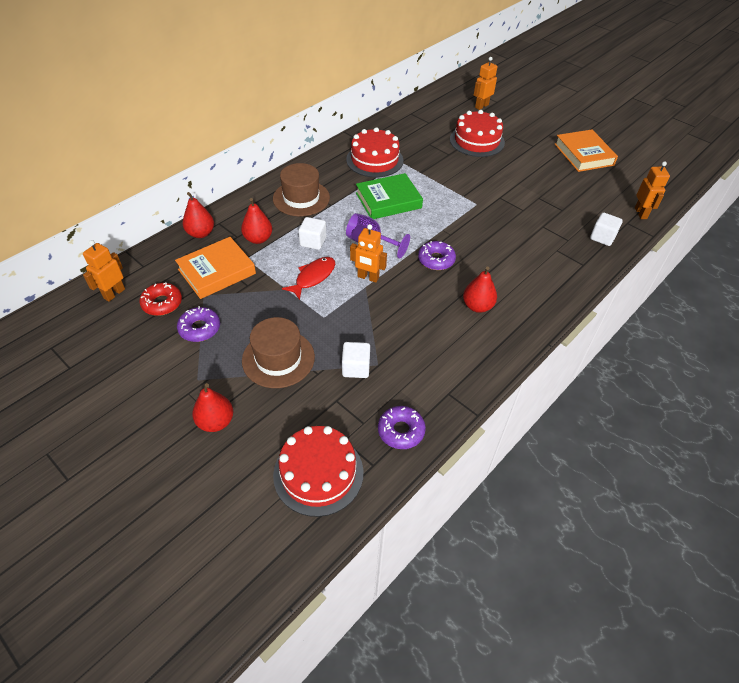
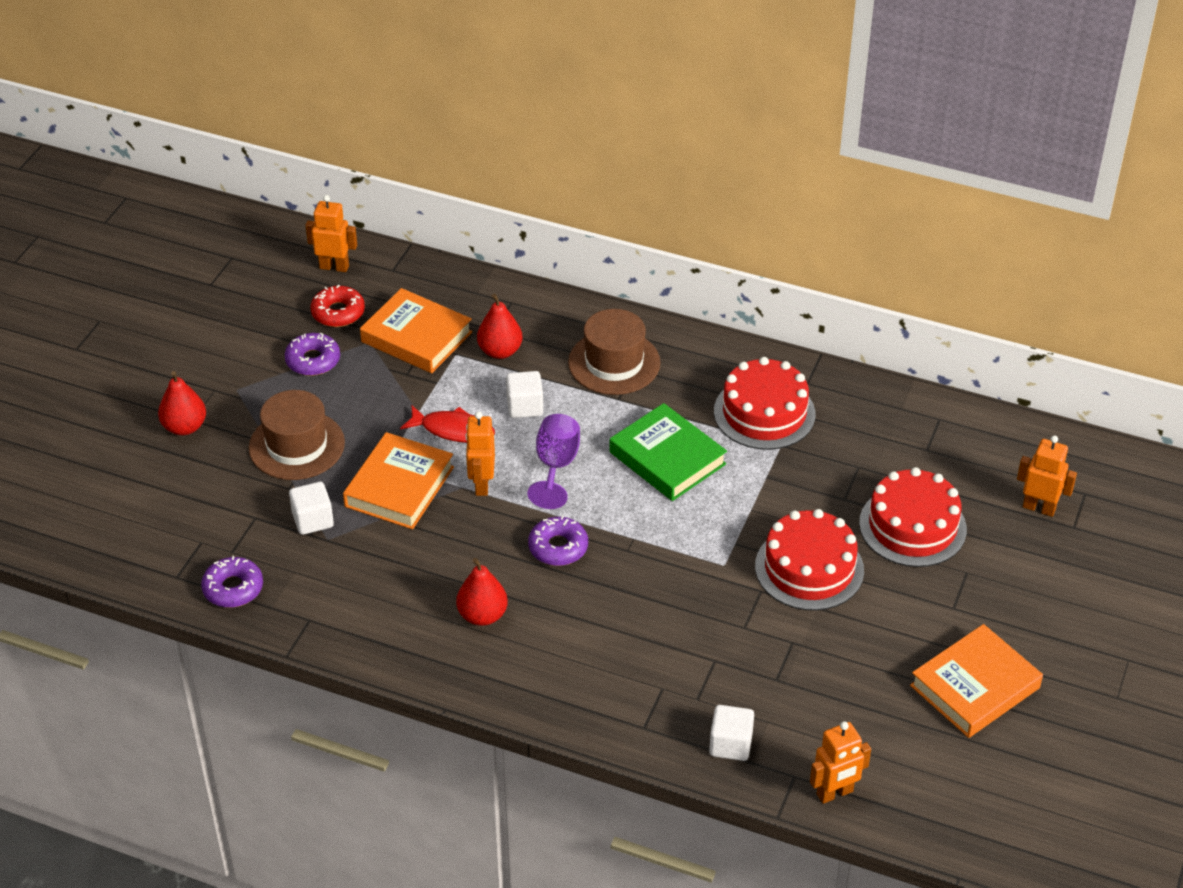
camera: 70 degrees right, 5 degrees down
(201, 233) = (480, 294): red pear -> none
(318, 473) = (149, 533): red cake -> red cake (809, 568)
(349, 315) = (399, 487): none -> orange book

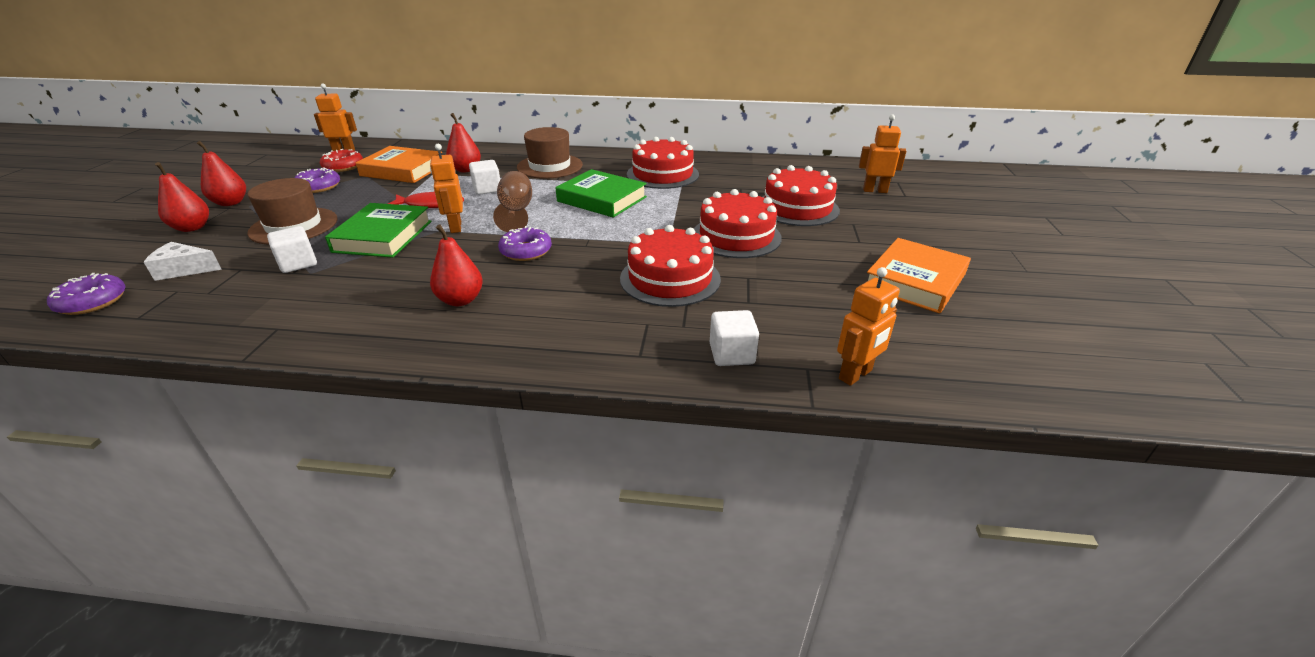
camera: 15 degrees left, 10 degrees down
(198, 507) = (184, 270): none -> white cheese
(214, 379) = (230, 203): none -> red pear
(233, 588) = (198, 317): purple donut -> purple donut (92, 302)
(399, 487) = (383, 236): orange book -> green book
(556, 466) = (516, 212): purple goblet -> brown goblet
(706, 627) = (670, 278): none -> red cake

